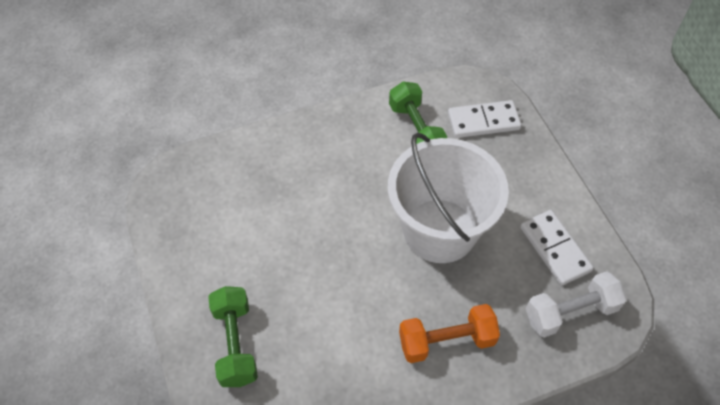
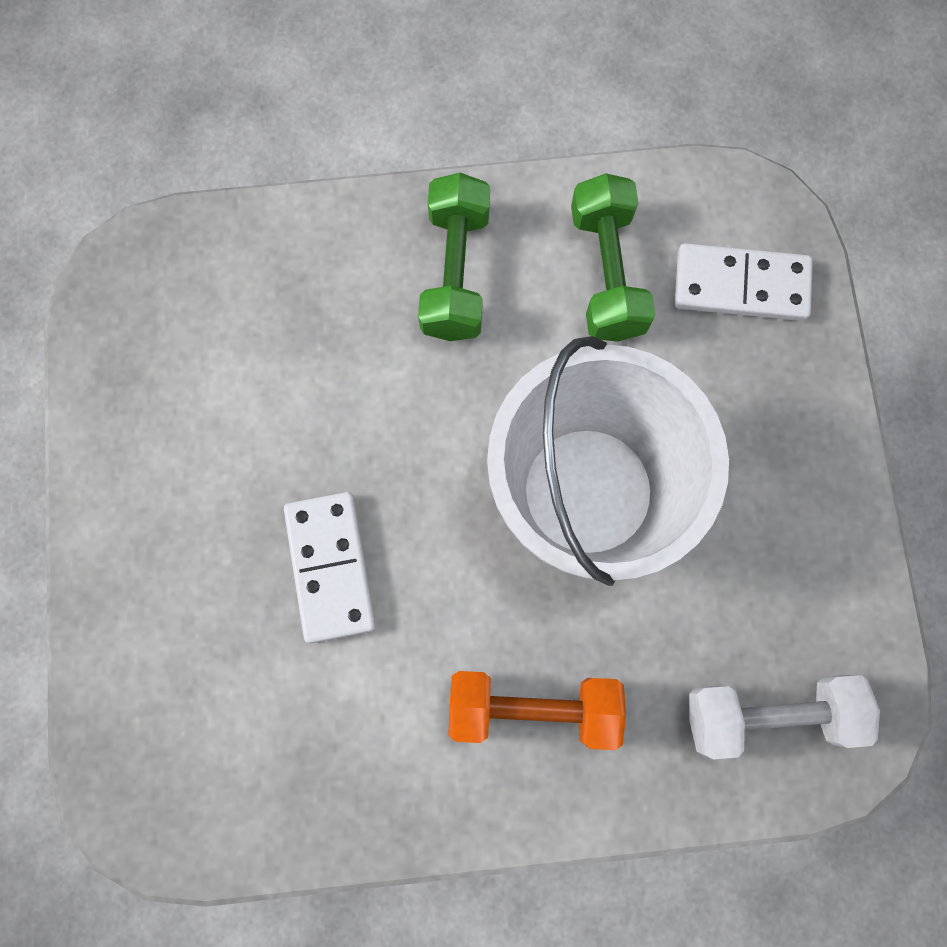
camera: 15 degrees right, 20 degrees up
(235, 344) = (174, 614): green dumbbell -> green dumbbell (455, 272)
(555, 249) = (785, 584): white domino -> white domino (331, 567)

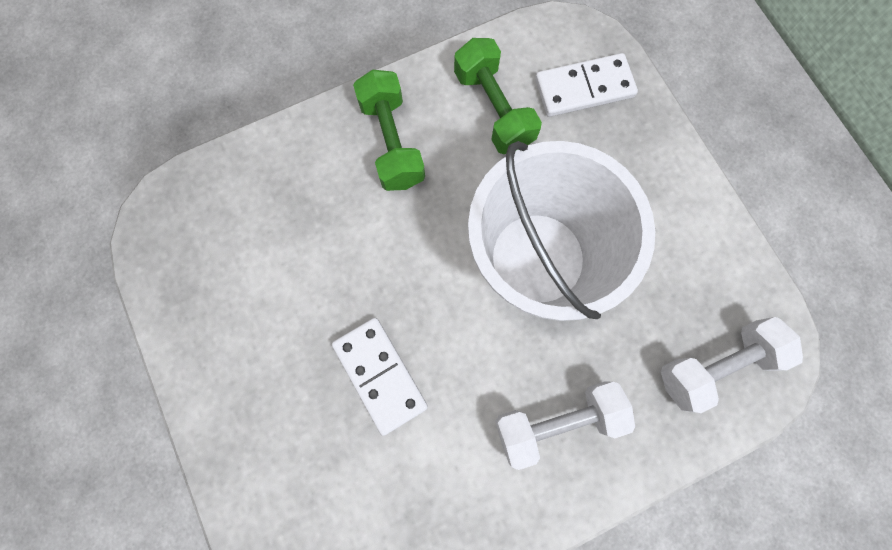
camera: 20 degrees left, 0 degrees up
(533, 708) = (557, 421): orange dumbbell -> white dumbbell

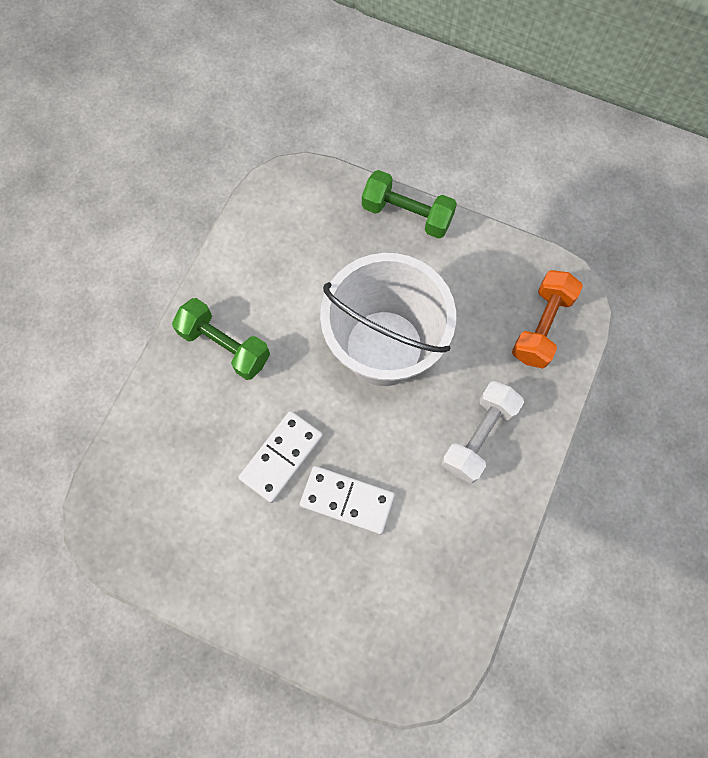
camera: 40 degrees left, 5 degrees down
(493, 109) = (274, 272): green dumbbell -> green dumbbell (407, 214)
(584, 88) = (322, 214): white domino -> white domino (281, 457)
(715, 365) = (541, 326): white dumbbell -> orange dumbbell

